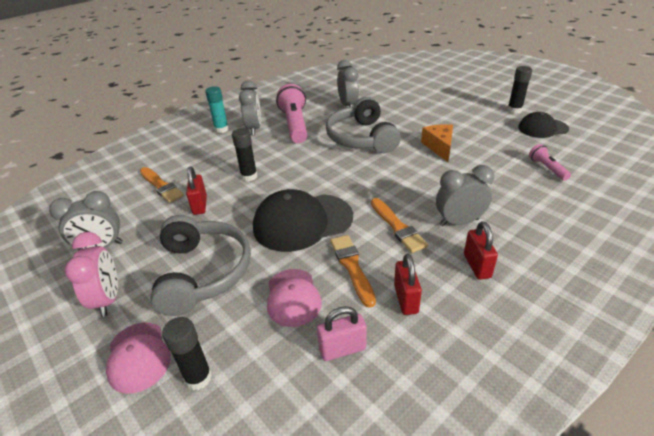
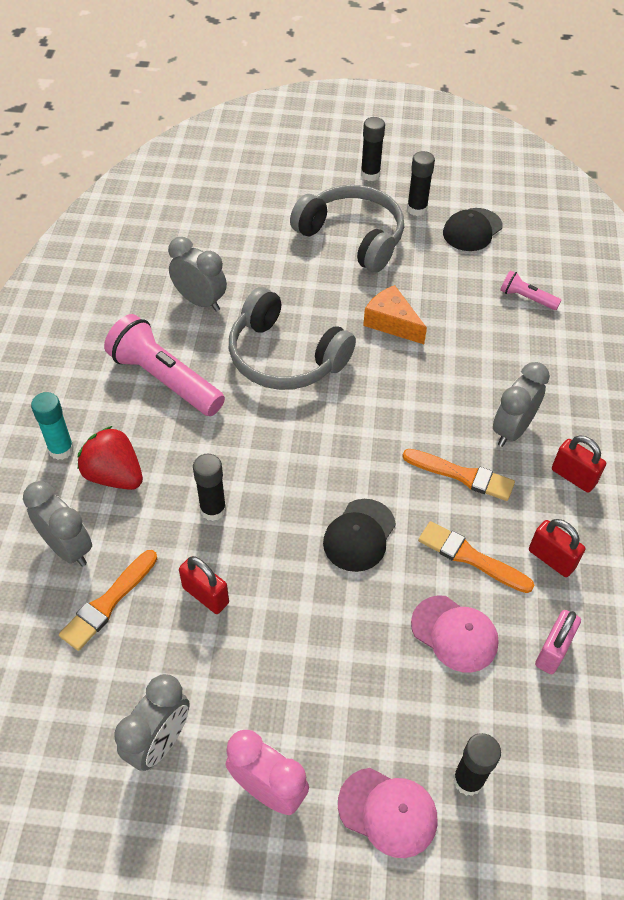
camera: 45 degrees left, 15 degrees up
(161, 186) = (108, 603): orange brush -> orange brush turned 120 degrees clockwise
(202, 272) = (330, 677): grey headphones -> grey headphones (352, 237)
(228, 146) = (114, 475): none -> red strawberry
(254, 129) = (112, 420): grey clock -> grey clock (68, 548)
(302, 222) = (359, 535): black cap -> black cap, size x0.60
(501, 90) = (370, 174): none -> black glue stick

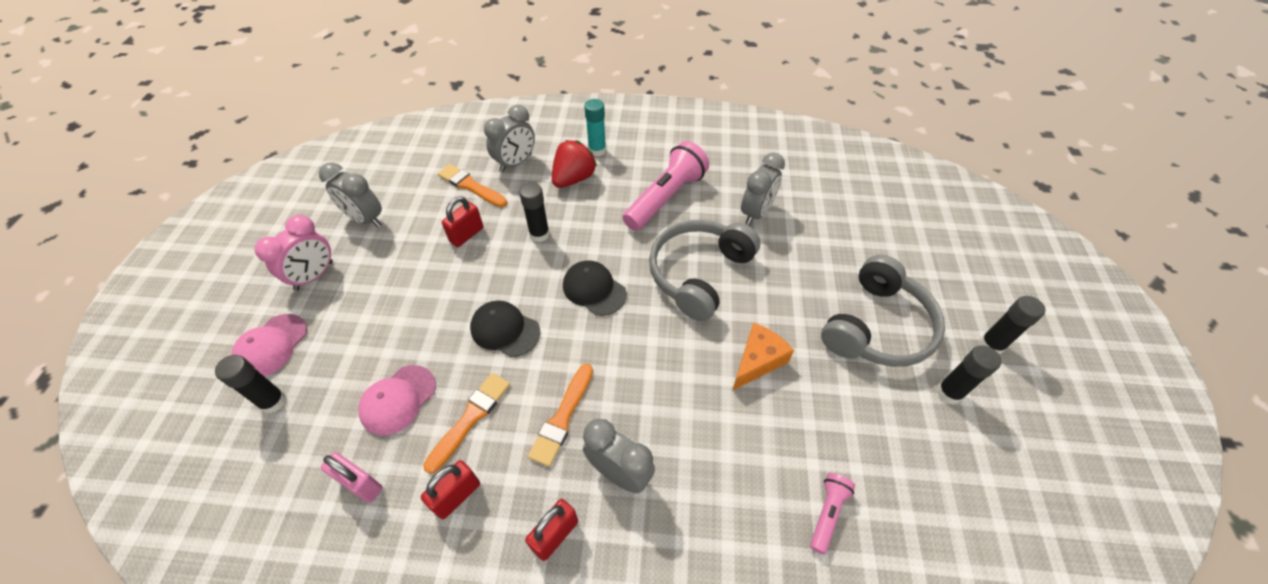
camera: 90 degrees right, 0 degrees up
(472, 230) = (934, 455): black cap -> black cap (594, 289)

